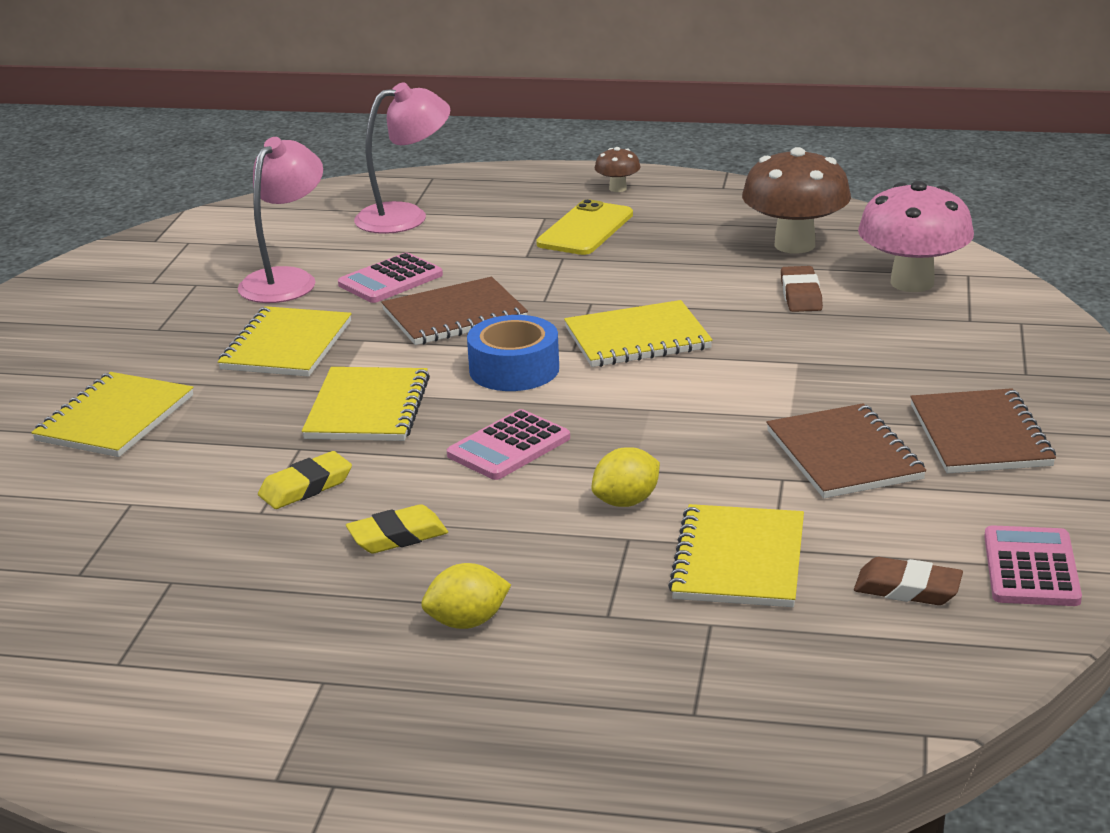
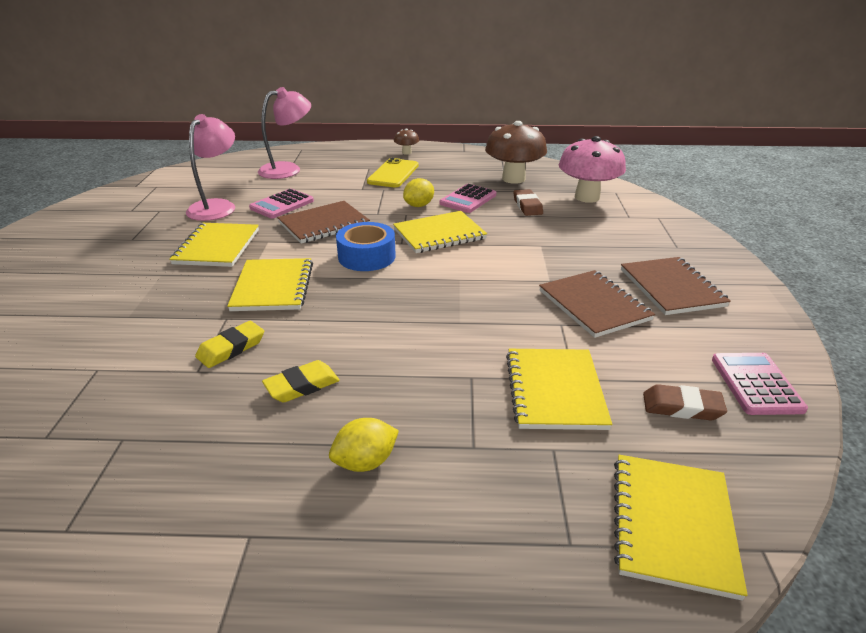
camera: 10 degrees left, 5 degrees up
(115, 418) = (94, 302): yellow notebook -> yellow notebook (672, 524)
(509, 447) = (372, 310): pink calculator -> pink calculator (468, 199)
(626, 501) = (462, 347): yellow lemon -> yellow lemon (419, 205)

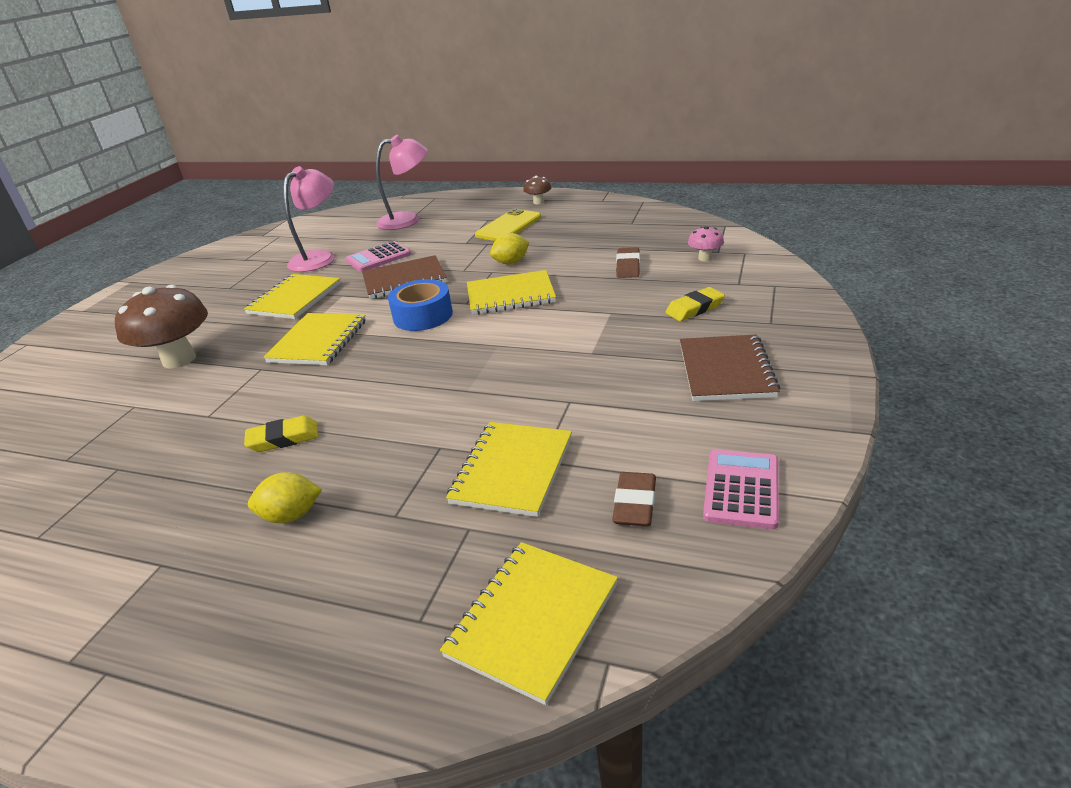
camera: 20 degrees right, 0 degrees up
(231, 348) = (247, 397): yellow eraser -> yellow eraser (694, 308)
(468, 199) = (567, 257): pink calculator -> none
(513, 179) = (635, 234): brown mushroom -> brown mushroom (179, 359)
(587, 197) = (705, 258): pink mushroom -> pink mushroom, size x0.47
(594, 305) = (620, 384): brown notebook -> none
(682, 407) = (635, 504): brown eraser -> brown eraser turned 75 degrees clockwise

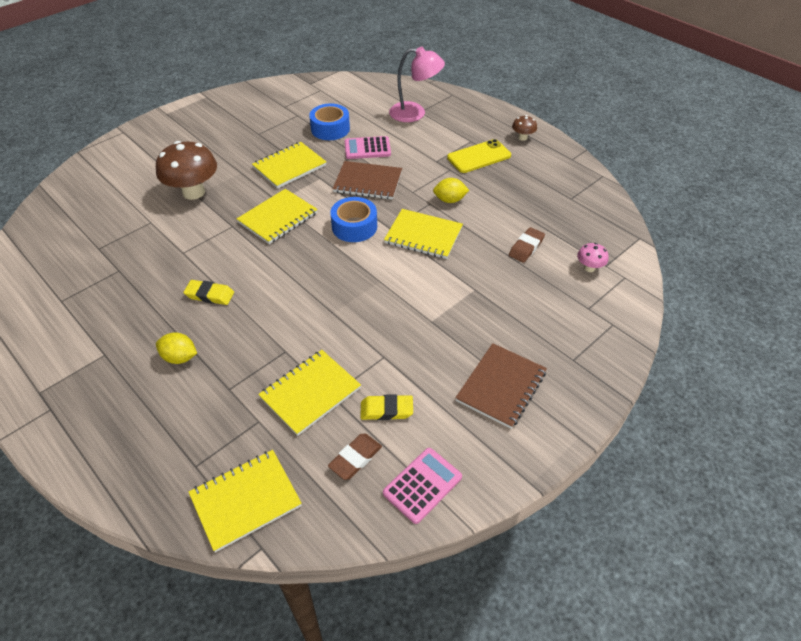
camera: 25 degrees right, 15 degrees up
(319, 258) = (330, 129): pink lamp -> blue tape
(694, 308) = (534, 316): yellow eraser -> yellow eraser (386, 410)

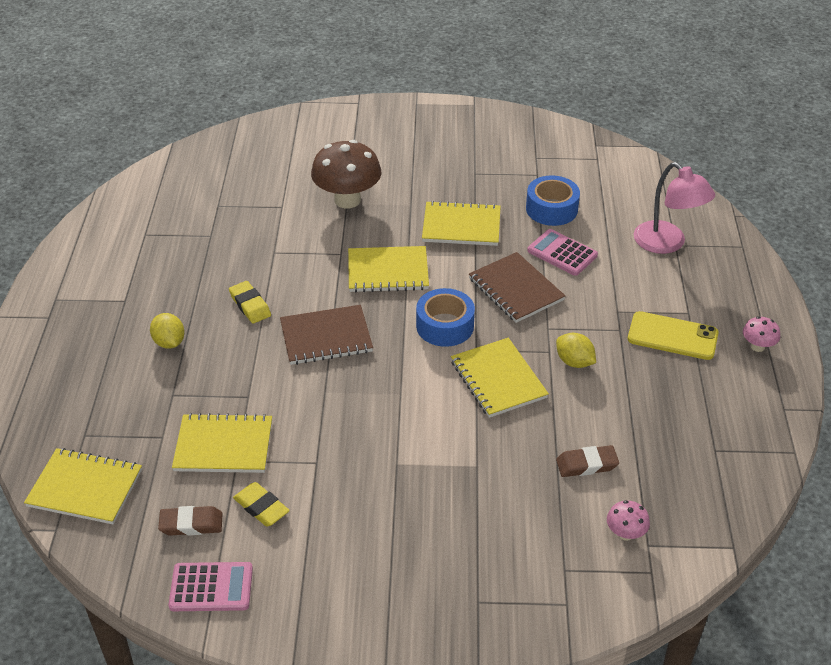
camera: 45 degrees right, 5 degrees down
(501, 386) = (378, 568): brown notebook -> brown notebook (326, 337)
(522, 137) = (757, 346): brown mushroom -> pink mushroom

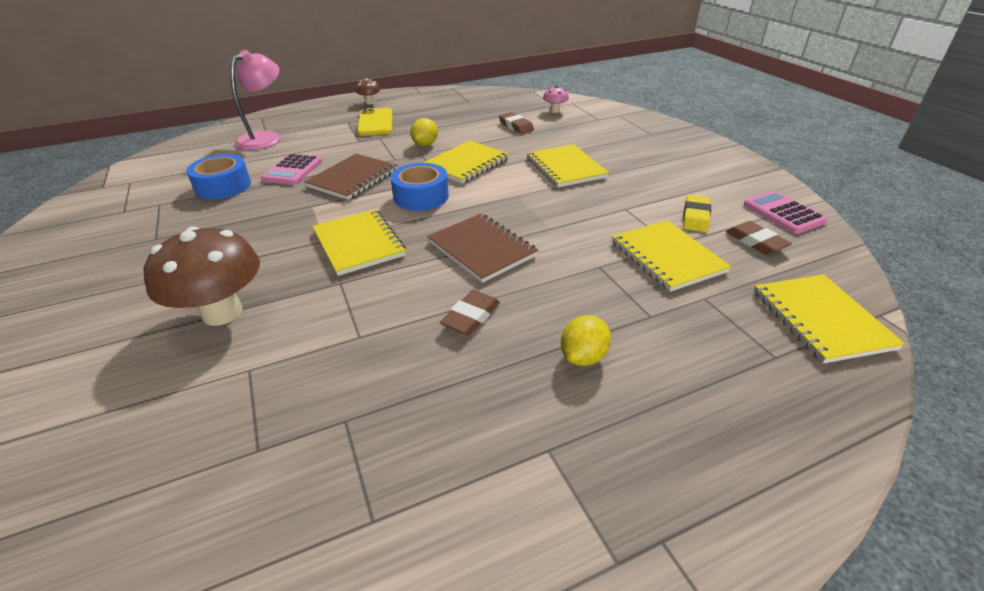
camera: 115 degrees left, 5 degrees down
(250, 305) = (471, 316): yellow eraser -> brown eraser
(461, 226) = (263, 223): yellow notebook -> yellow notebook (565, 168)
(757, 346) = (370, 102): pink mushroom -> brown mushroom

